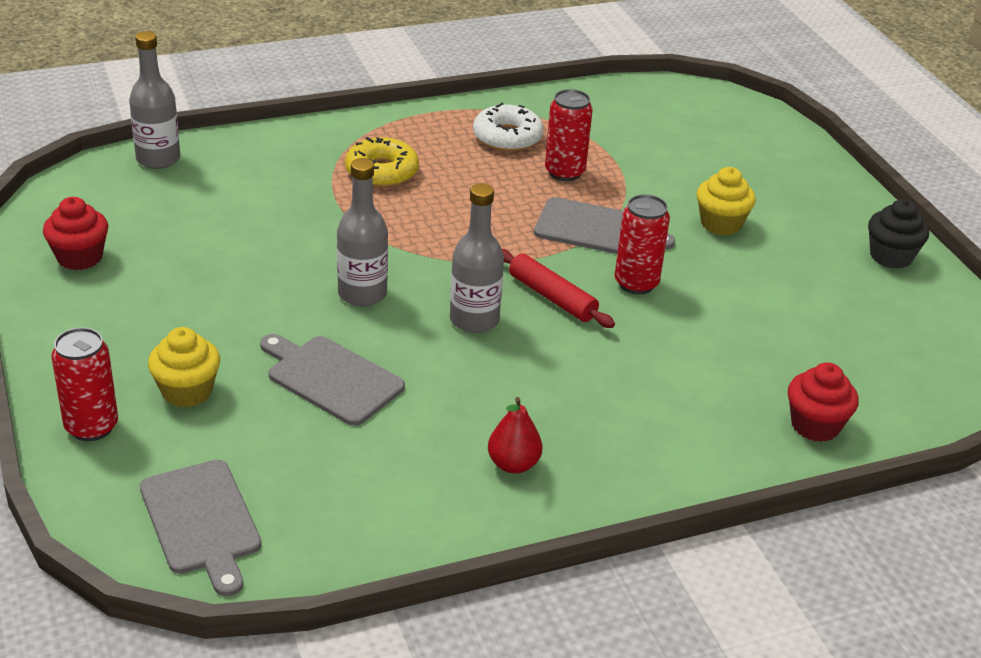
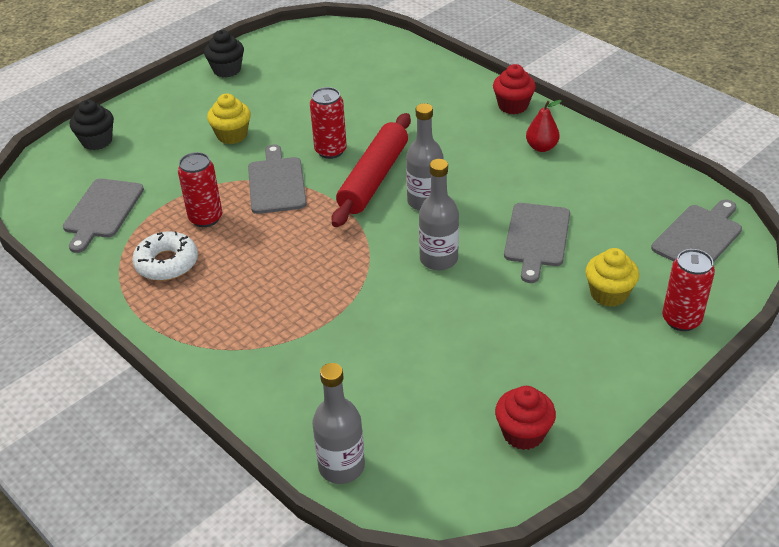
camera: 110 degrees left, 5 degrees up
(382, 172) = (268, 312): yellow donut -> none
(552, 297) = (373, 178): red rolling pin -> red rolling pin, size x1.61
(625, 120) = (102, 211): none -> grey cutting board
(765, 139) = (97, 141): none -> black cupcake
(815, 425) = (416, 66): red cupcake -> red cupcake (513, 106)

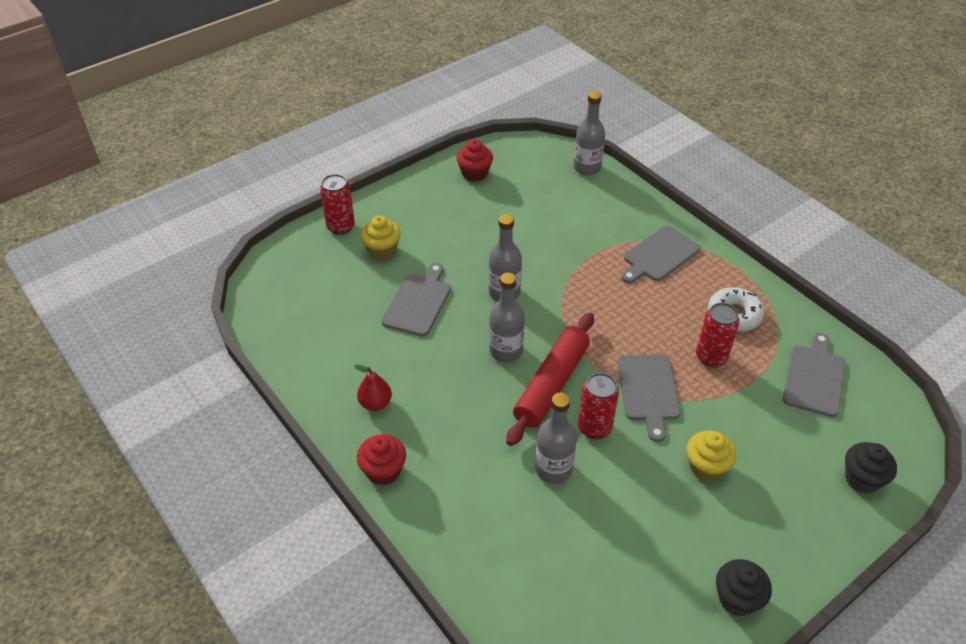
camera: 175 degrees left, 5 degrees up
(366, 121) = (553, 469): none -> grey bottle
(699, 236) = (286, 288): grey cutting board -> grey cutting board (659, 255)

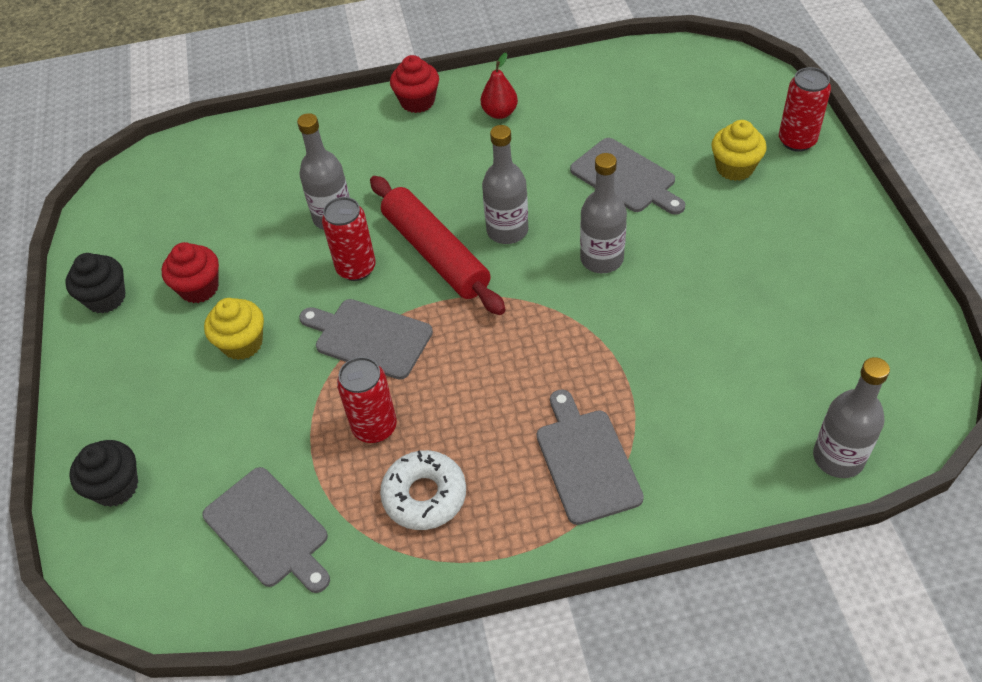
camera: 120 degrees right, 5 degrees up
(474, 173) = (869, 305): red cupcake -> red cupcake (199, 288)

